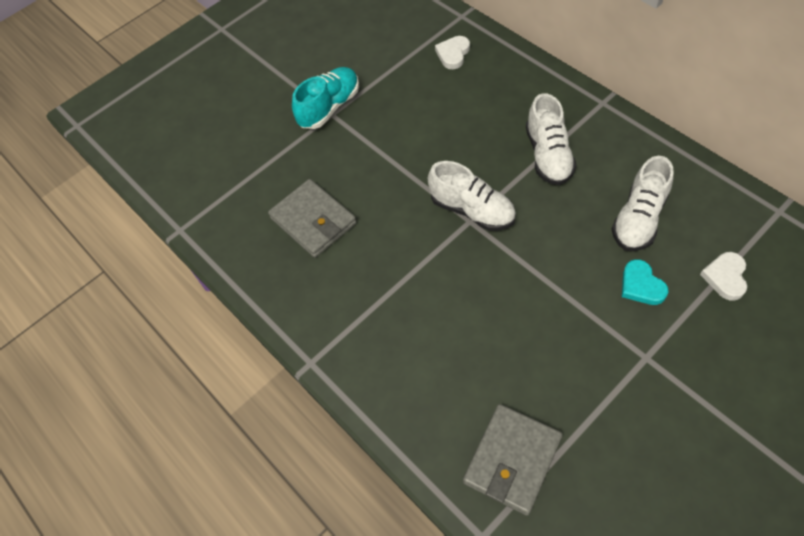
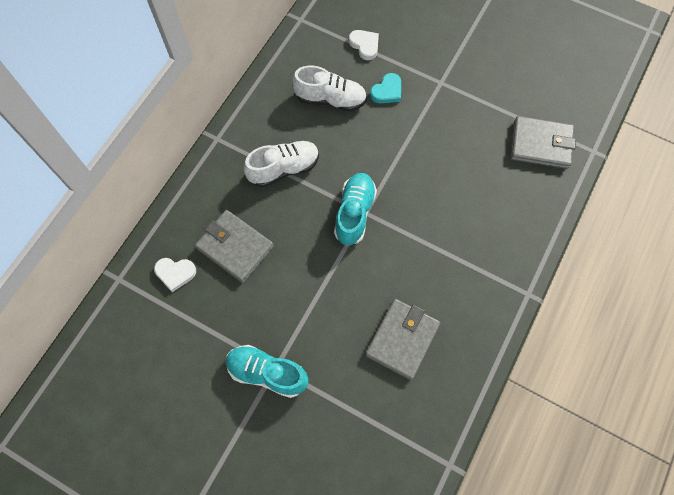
camera: 115 degrees left, 10 degrees up
(465, 101) = (235, 247): none -> grey wallet
(472, 210) = (354, 213): white shoe -> turquoise shoe
(725, 277) = (365, 45): white heart -> white heart turned 120 degrees counterclockwise

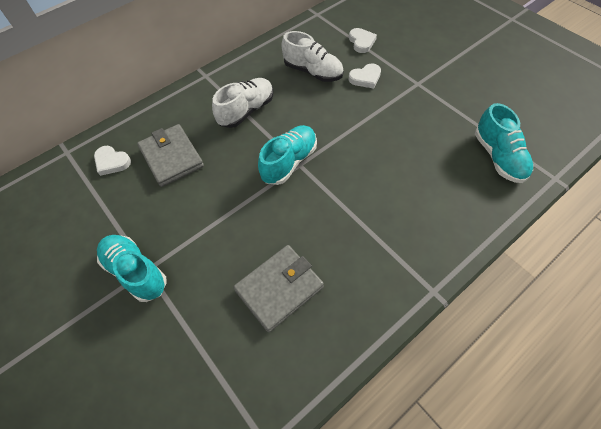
camera: 25 degrees right, 10 degrees down
(284, 169) = (246, 111): white shoe -> white shoe turned 45 degrees counterclockwise
(387, 91) = (365, 78): turquoise heart -> white heart
(540, 144) = (498, 157): grey wallet -> turquoise shoe

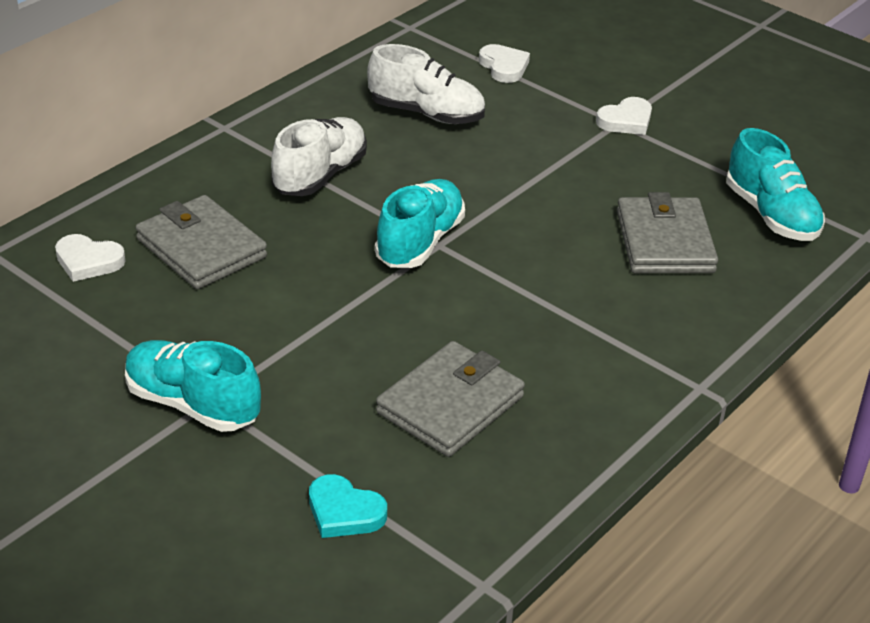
camera: 15 degrees left, 20 degrees down
(198, 369) = (344, 512): none -> turquoise heart
(365, 78) = (524, 119): white heart -> white heart (626, 121)
(430, 173) = (664, 242): none -> grey wallet

